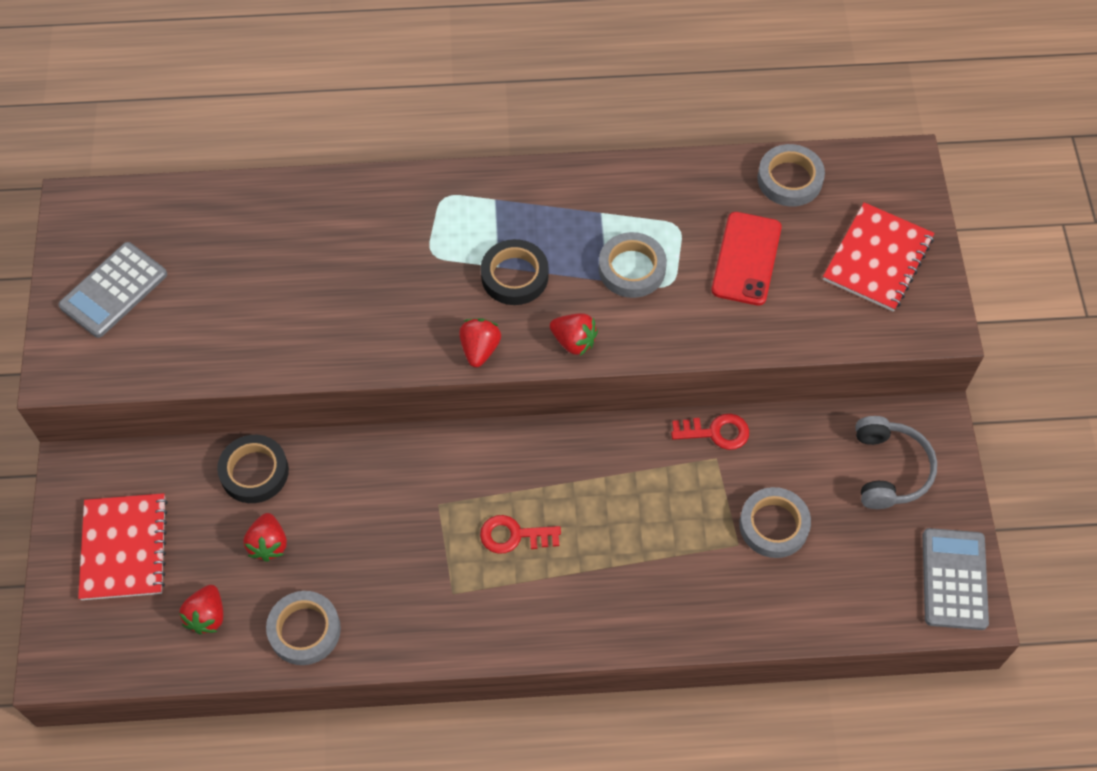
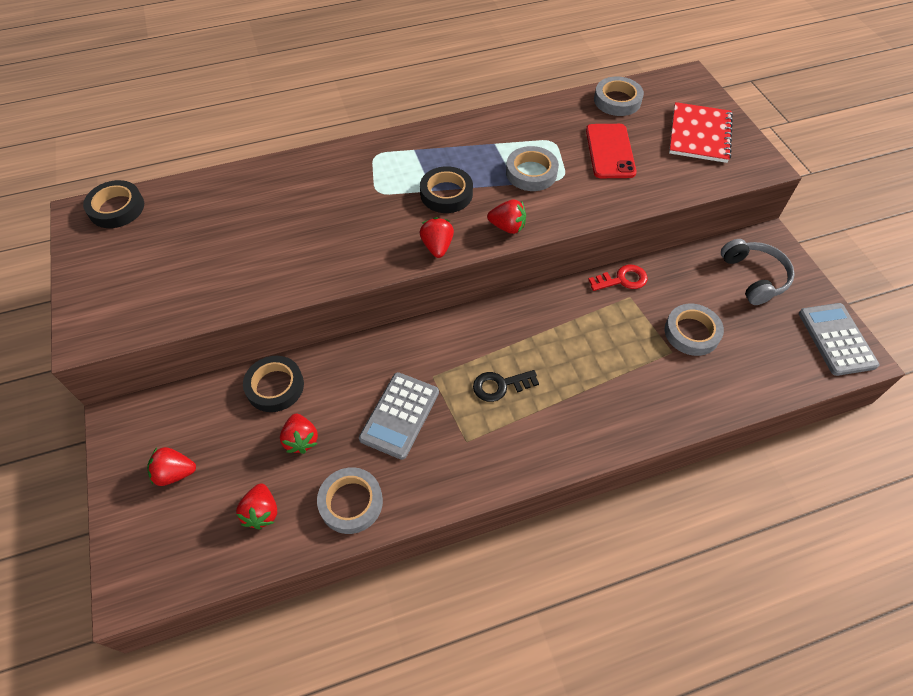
camera: 15 degrees left, 5 degrees down
(114, 290) = (124, 266): grey calculator -> grey calculator (400, 415)
(117, 207) = (116, 208): none -> black tape
(124, 548) = (175, 473): red notebook -> red strawberry
(514, 536) = (500, 386): red key -> black key

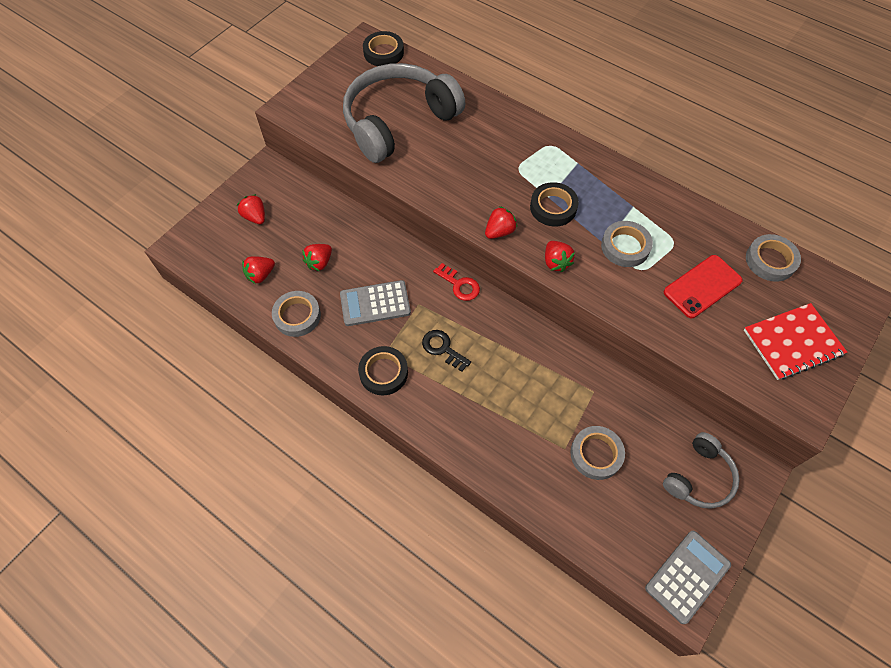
camera: 55 degrees right, 5 degrees up
(223, 248) = (398, 122): none -> grey headphones
(275, 386) = (345, 224): black tape -> black tape (383, 372)
(622, 279) = (606, 377): red key -> red key (459, 285)

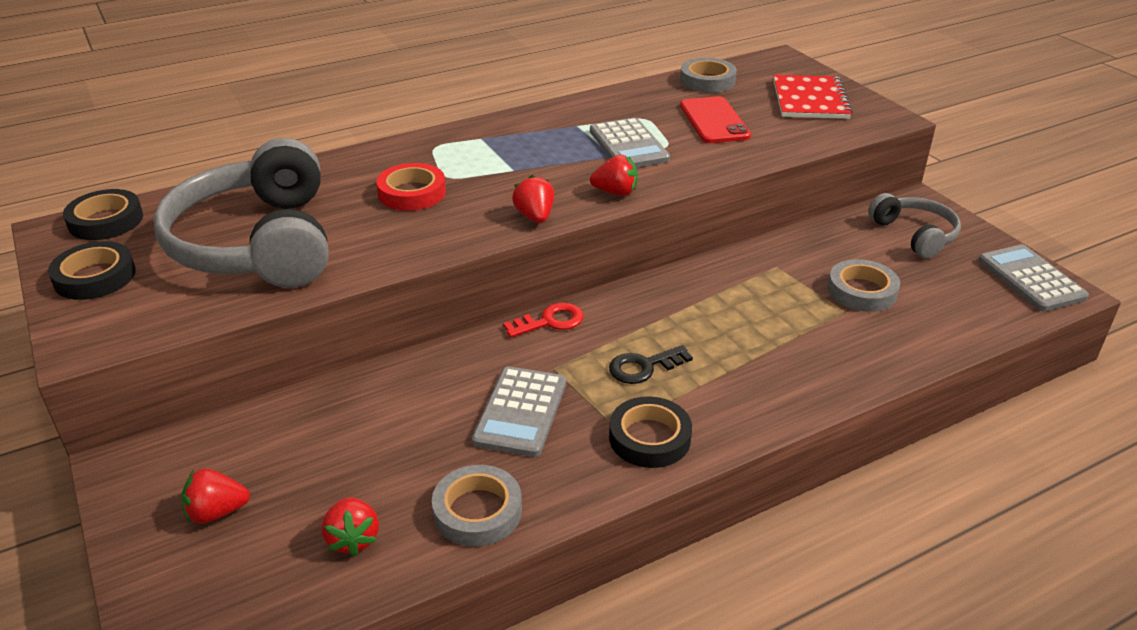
camera: 65 degrees left, 25 degrees down
(319, 262) = (392, 453): red strawberry -> none
(488, 160) = (412, 193): none -> red tape
(553, 207) = (532, 171): black tape -> black tape (95, 277)
(625, 247) = (628, 145): grey tape -> grey calculator

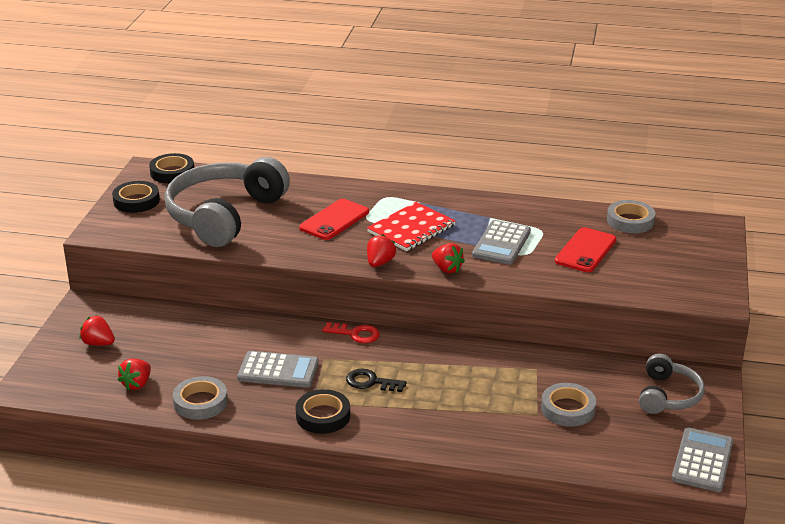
camera: 40 degrees right, 5 degrees down
(412, 193) = (334, 220): red tape -> red phone
(521, 412) = (278, 370): grey calculator -> grey calculator turned 135 degrees counterclockwise
(810, 99) = (682, 264): red notebook -> red notebook (411, 229)

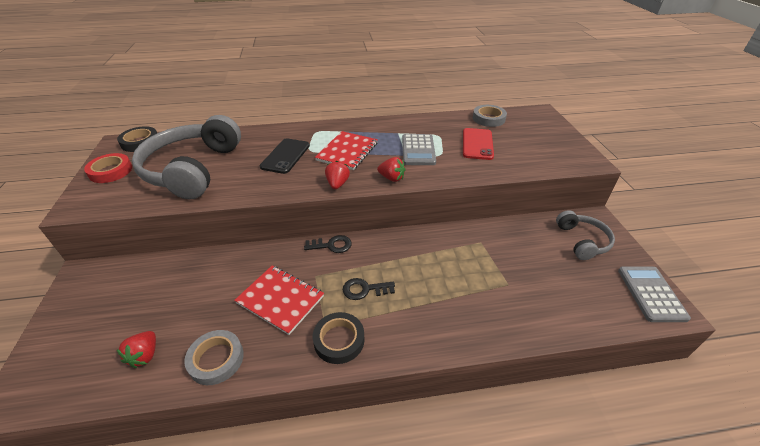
camera: 20 degrees left, 10 degrees up
(98, 343) = (98, 315): red strawberry -> none
(136, 201) = (111, 171): black tape -> red tape
(278, 370) = (280, 299): grey calculator -> red notebook
(334, 220) = (285, 156): red phone -> black phone
(355, 334) = (331, 245): red key -> black key
(568, 409) = (526, 273): grey tape -> none

